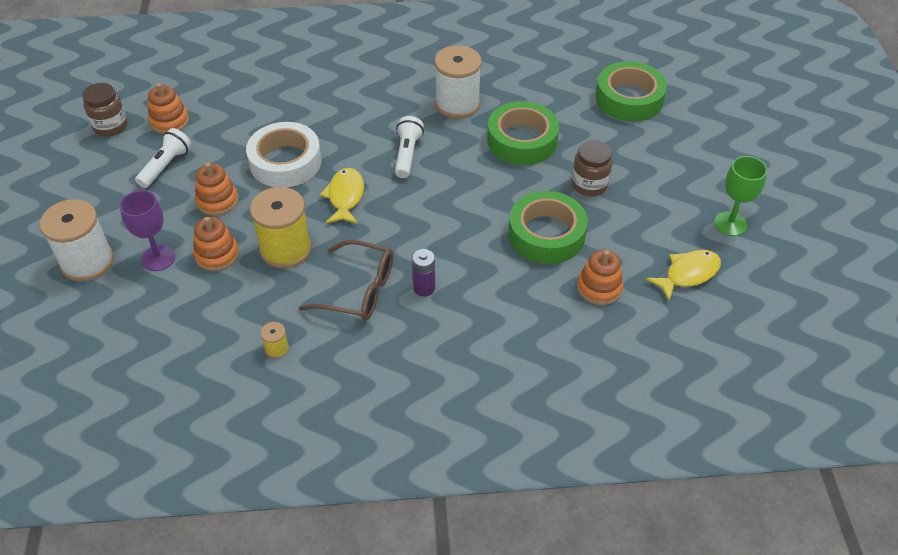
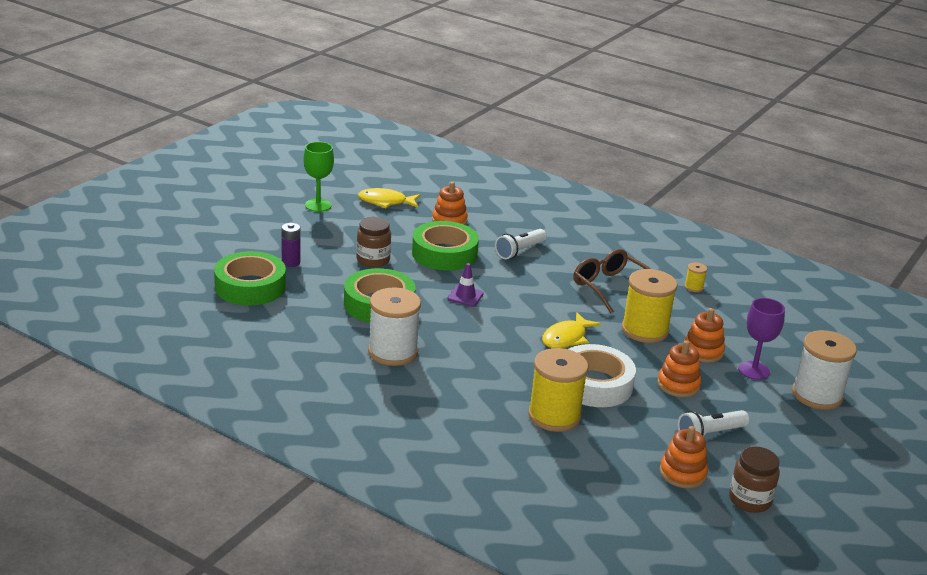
camera: 145 degrees left, 20 degrees down
(293, 117) = (554, 416): none -> yellow spool
(407, 154) = (483, 340): white flashlight -> white flashlight (519, 251)
(424, 288) = (563, 269): purple battery -> purple battery (291, 262)
(470, 192) = (465, 296): none -> purple traffic cone

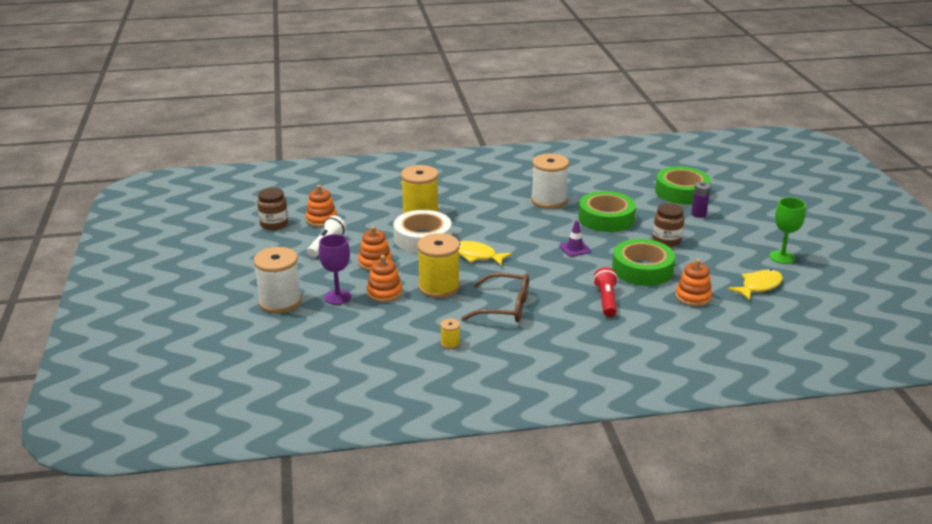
camera: 140 degrees right, 0 degrees up
(519, 251) = (606, 300): white flashlight -> red flashlight
(566, 338) = (477, 256): yellow fish -> yellow fish turned 60 degrees counterclockwise

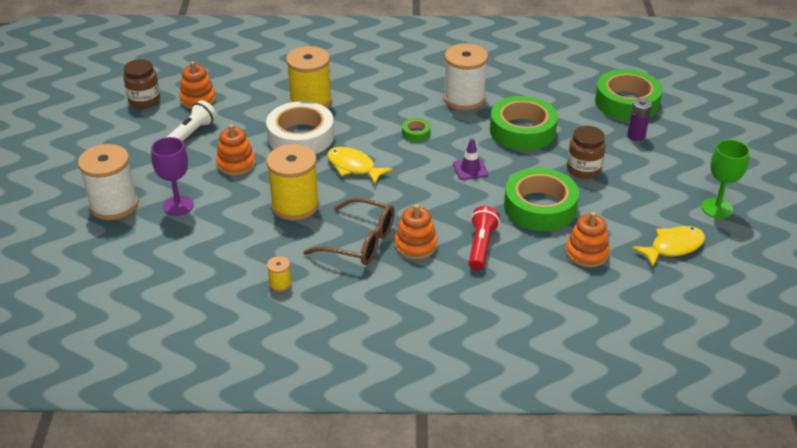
camera: 10 degrees right, 10 degrees up
(384, 293) = (232, 206): orange stacking toy -> orange stacking toy (416, 245)
(519, 227) = (416, 133): none -> green tape

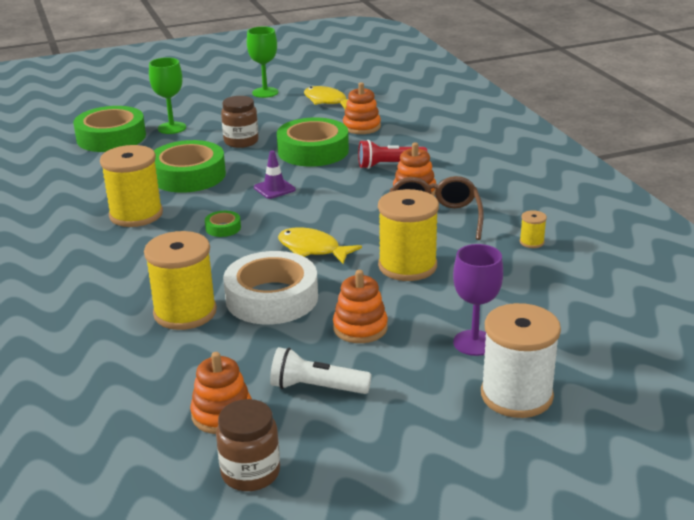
camera: 110 degrees left, 10 degrees down
(353, 167) = (312, 249): yellow fish -> yellow fish turned 105 degrees clockwise
(464, 98) = (136, 214): white spool -> yellow spool
(636, 136) = (172, 128): purple battery -> green goblet

